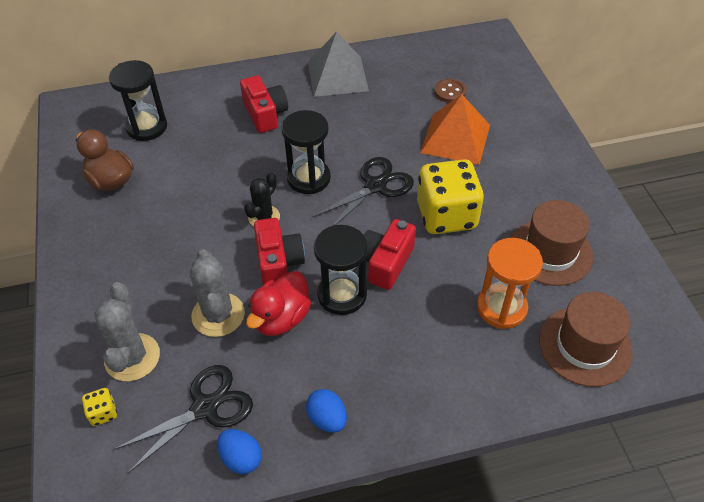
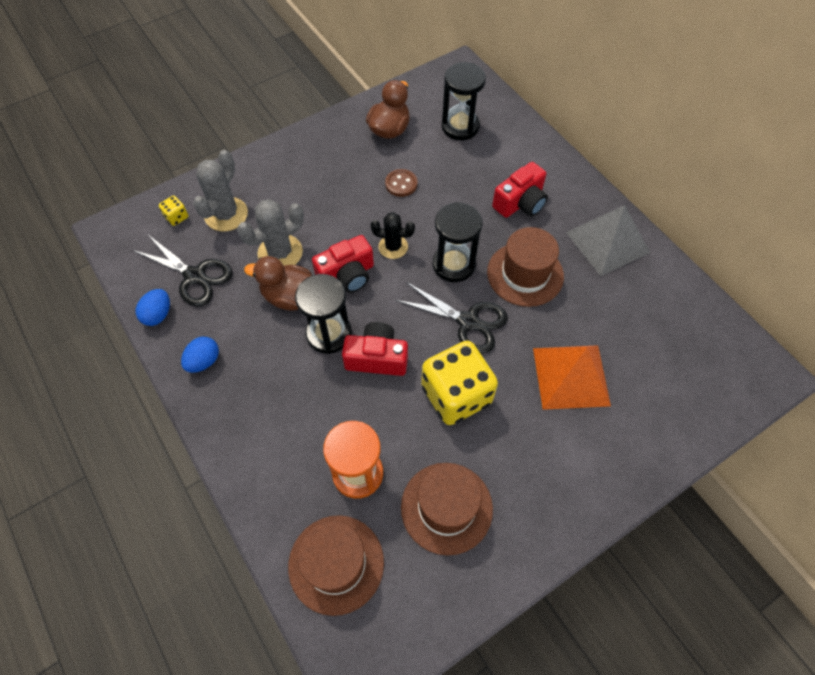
camera: 70 degrees right, 10 degrees up
(132, 357) = (226, 214): grey cactus -> grey cactus turned 45 degrees counterclockwise
(281, 318) = (290, 297): red duck -> brown duck
(343, 134) = (525, 274): none -> brown hat
(450, 92) = (642, 353): brown button -> brown button (401, 184)

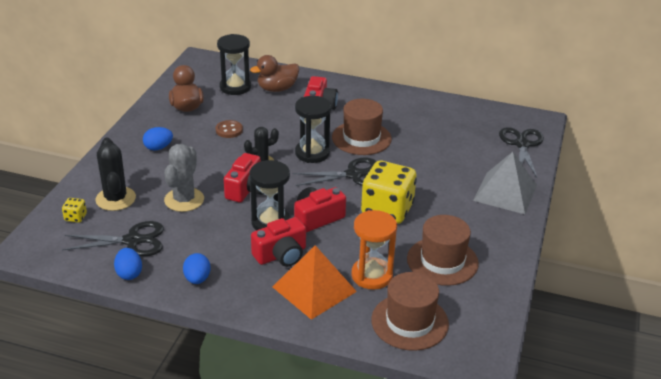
camera: 40 degrees left, 25 degrees down
(226, 214) = (115, 199): grey cactus -> black cactus
(290, 297) = (220, 218): brown duck -> brown duck (277, 89)
(300, 383) = (281, 255): none -> red camera
(317, 170) = (158, 148): none -> blue egg
(571, 376) = (441, 170): orange pyramid -> orange pyramid (314, 289)
(607, 242) = (392, 103): grey pyramid -> grey pyramid (505, 192)
(708, 398) = (522, 144): none -> black scissors

